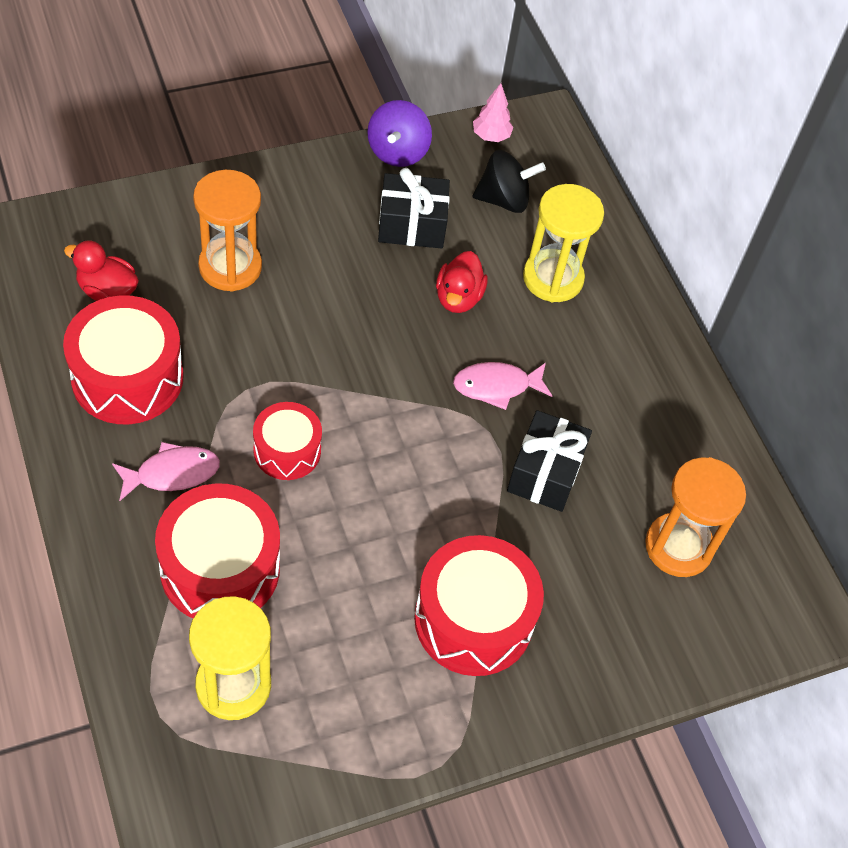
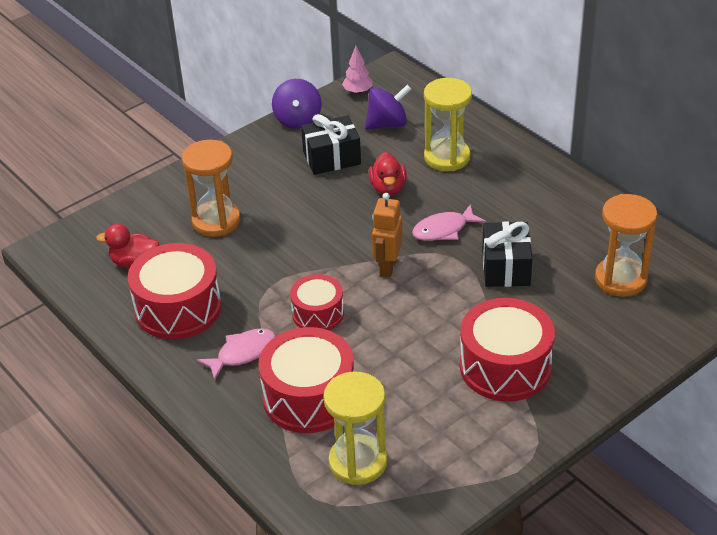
camera: 10 degrees left, 15 degrees down
(402, 415) = (387, 267): none -> orange robot
(504, 199) = (387, 124): black spinning top -> purple spinning top

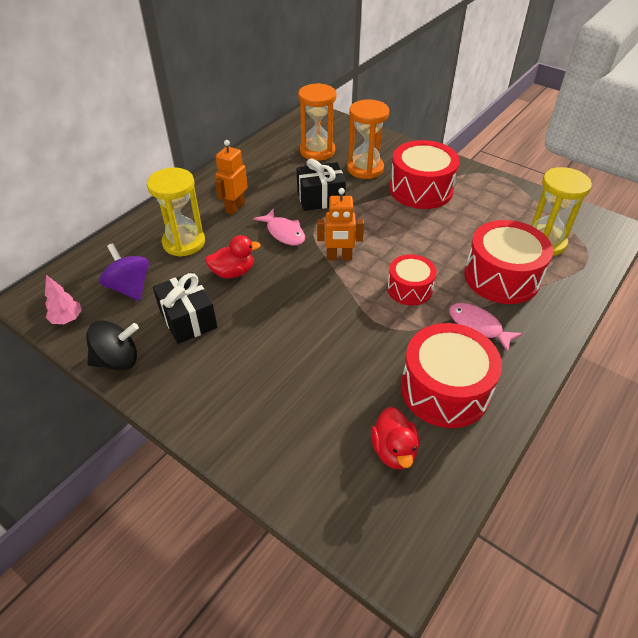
camera: 105 degrees left, 5 degrees up
(216, 221) = (306, 392): orange hourglass -> orange hourglass (365, 169)
(298, 120) = (117, 360): purple spinning top -> black spinning top
(502, 196) = (235, 207): none -> orange robot

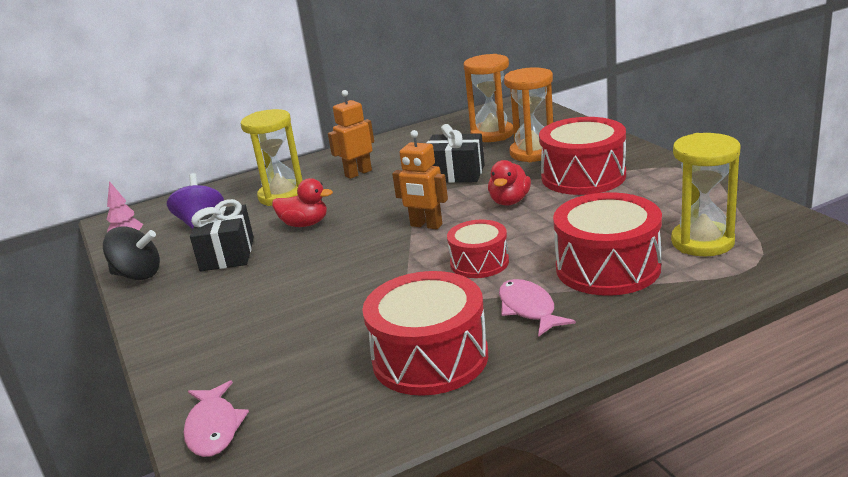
camera: 30 degrees right, 20 degrees down
(284, 233) = (387, 198): pink fish -> pink fish (213, 428)
(394, 450) = (319, 398): red duck -> red duck (509, 201)

